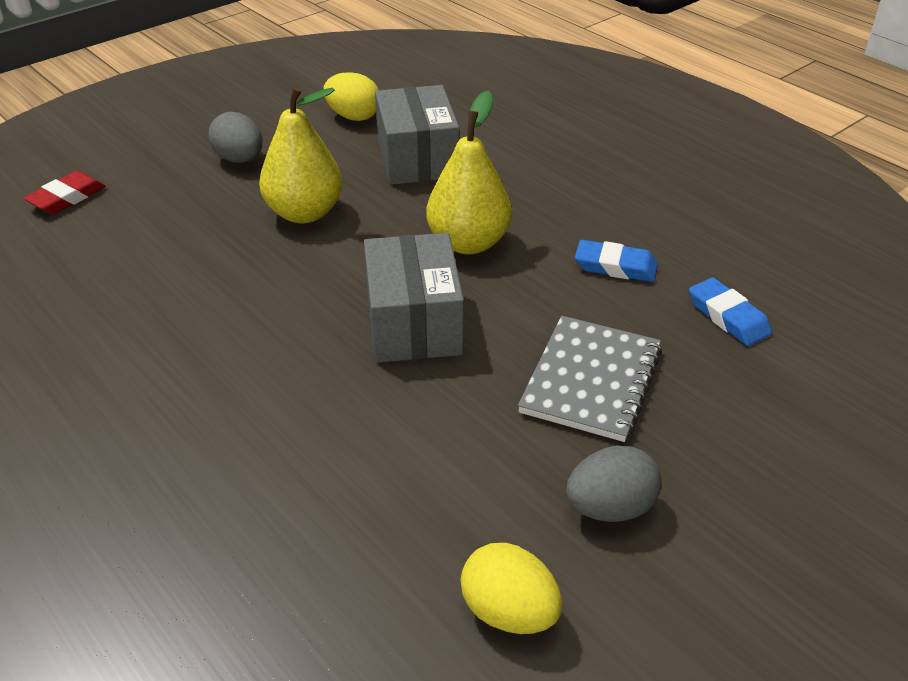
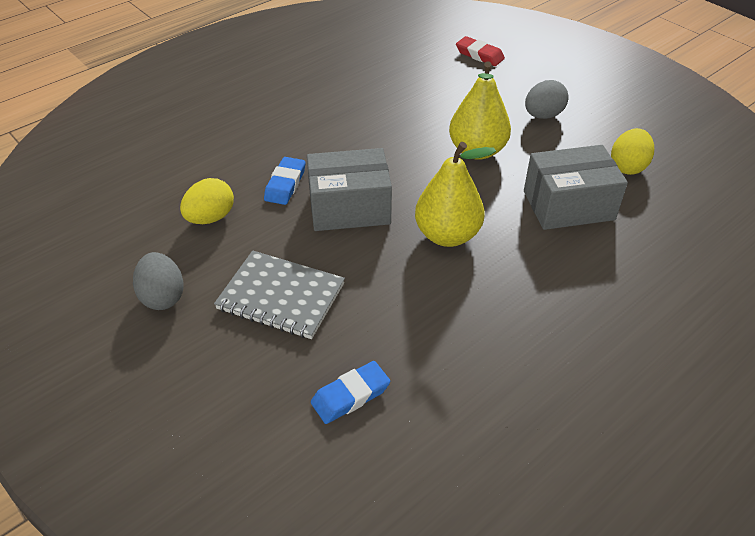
camera: 90 degrees right, 5 degrees up
(509, 612) = (103, 248): yellow egg -> yellow egg (210, 218)
(615, 266) = (420, 324): blue eraser -> blue eraser (285, 184)

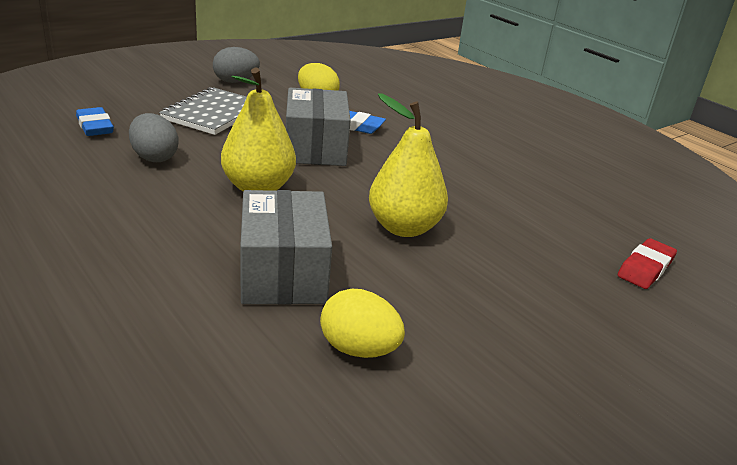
camera: 90 degrees right, 15 degrees down
(543, 115) = (491, 295): grey egg -> grey egg (154, 157)

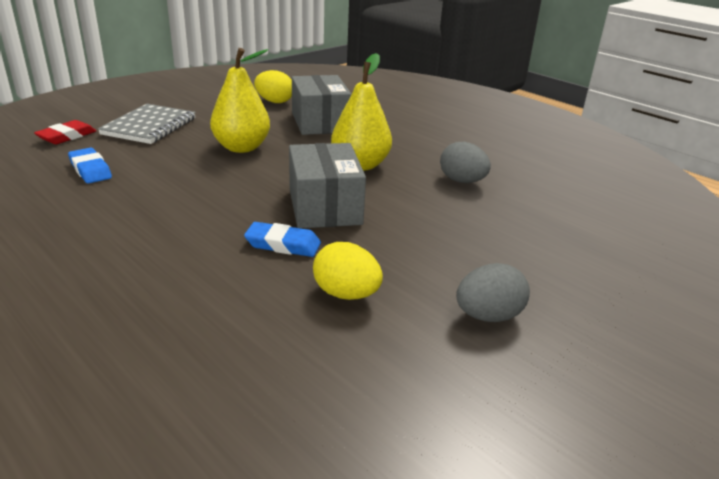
camera: 175 degrees right, 0 degrees up
(95, 126) = (550, 206): blue eraser -> blue eraser (90, 170)
(213, 114) = (459, 240): grey notebook -> grey notebook (149, 126)

